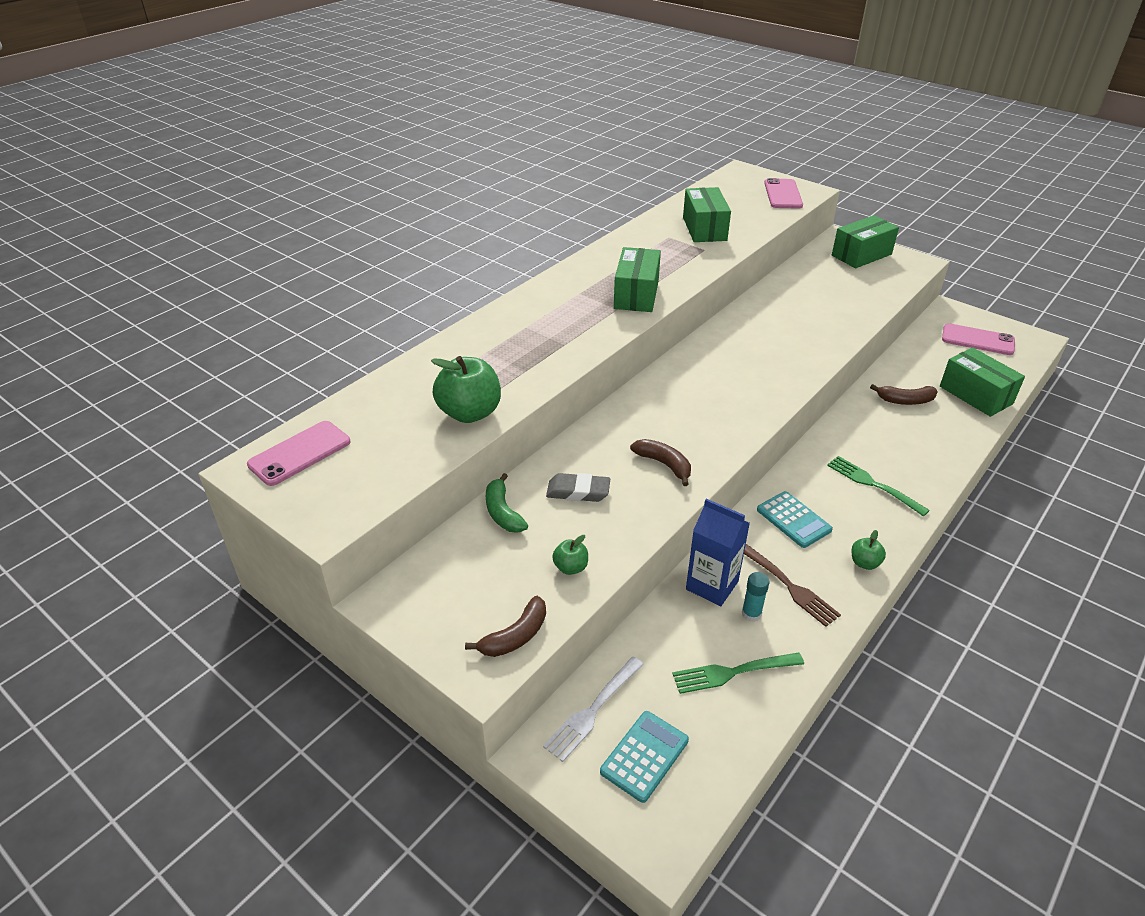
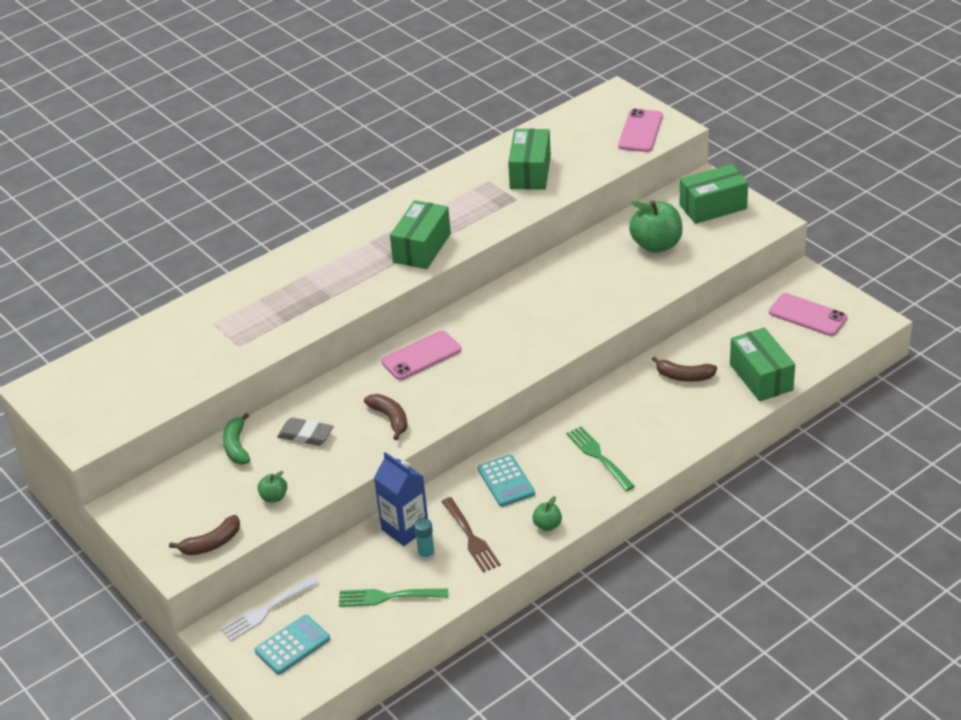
camera: 15 degrees right, 0 degrees up
(300, 453) = (77, 380): pink phone -> pink phone (421, 356)
(470, 413) = (223, 357): green apple -> green apple (656, 245)

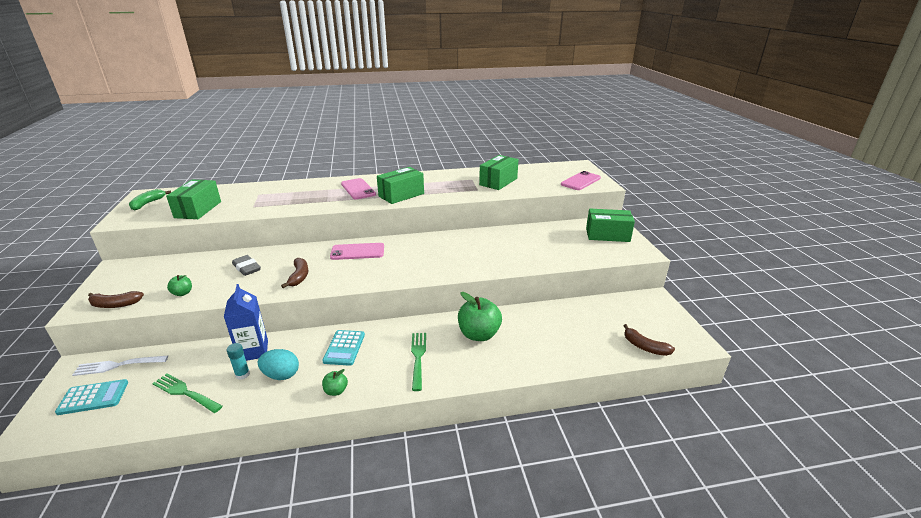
camera: 25 degrees right, 10 degrees down
(236, 446) = (208, 260): green banana -> green banana (148, 203)
(470, 537) = (281, 375): brown fork -> turquoise egg
(656, 245) = (554, 242): green apple -> green apple (479, 334)
(684, 376) = (523, 329): brown banana -> brown banana (645, 347)
(761, 377) = (579, 350): green box -> green box (198, 209)
(807, 315) = (643, 322): pink phone -> pink phone (358, 189)

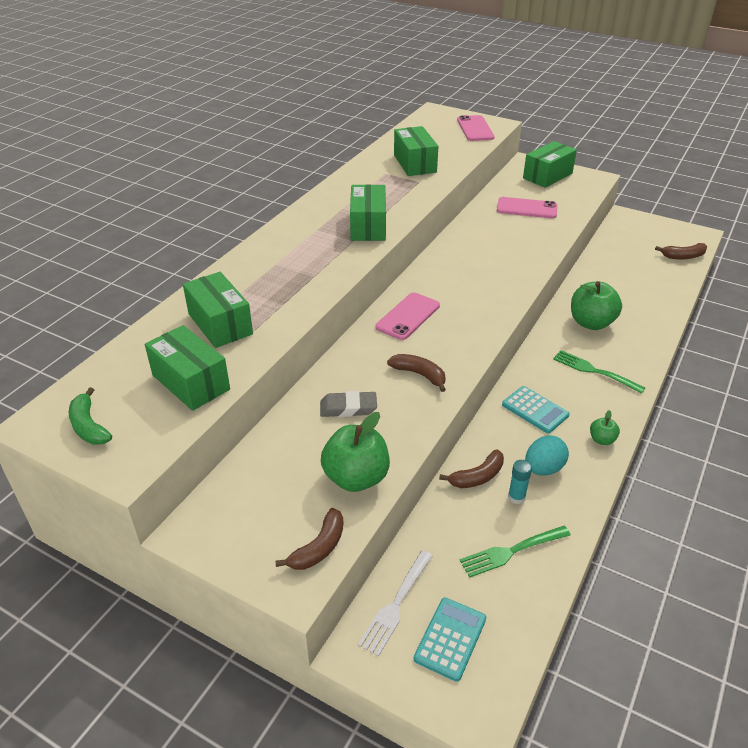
camera: 50 degrees left, 10 degrees up
(182, 293) = (356, 478): green apple -> green apple, size x2.05
(253, 351) = (477, 477): blue carton -> brown banana
(256, 198) = (220, 324): none -> green box
(358, 189) = (307, 245): pink phone -> pink phone (527, 208)

